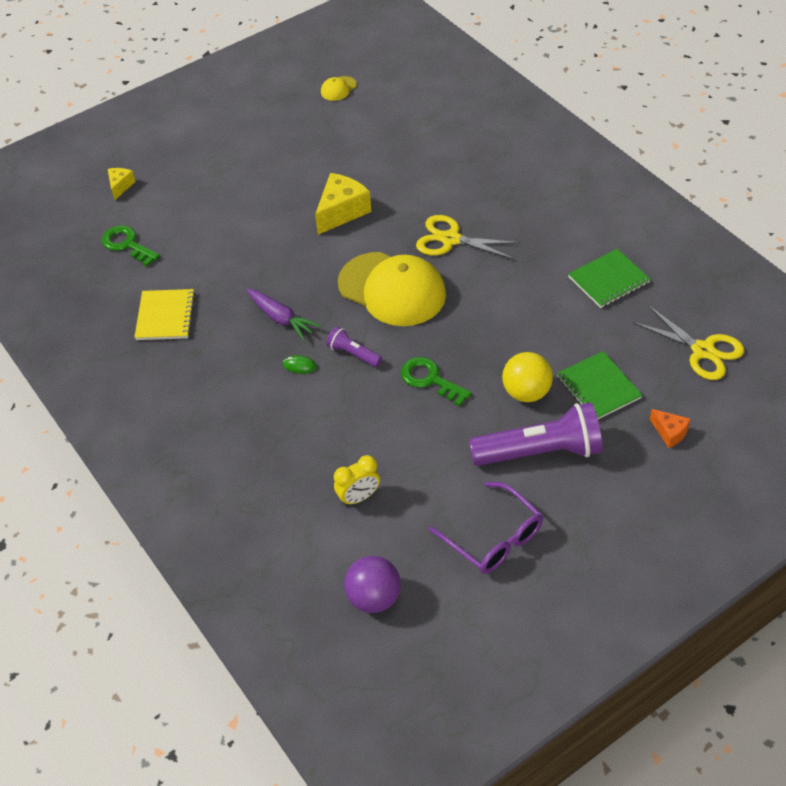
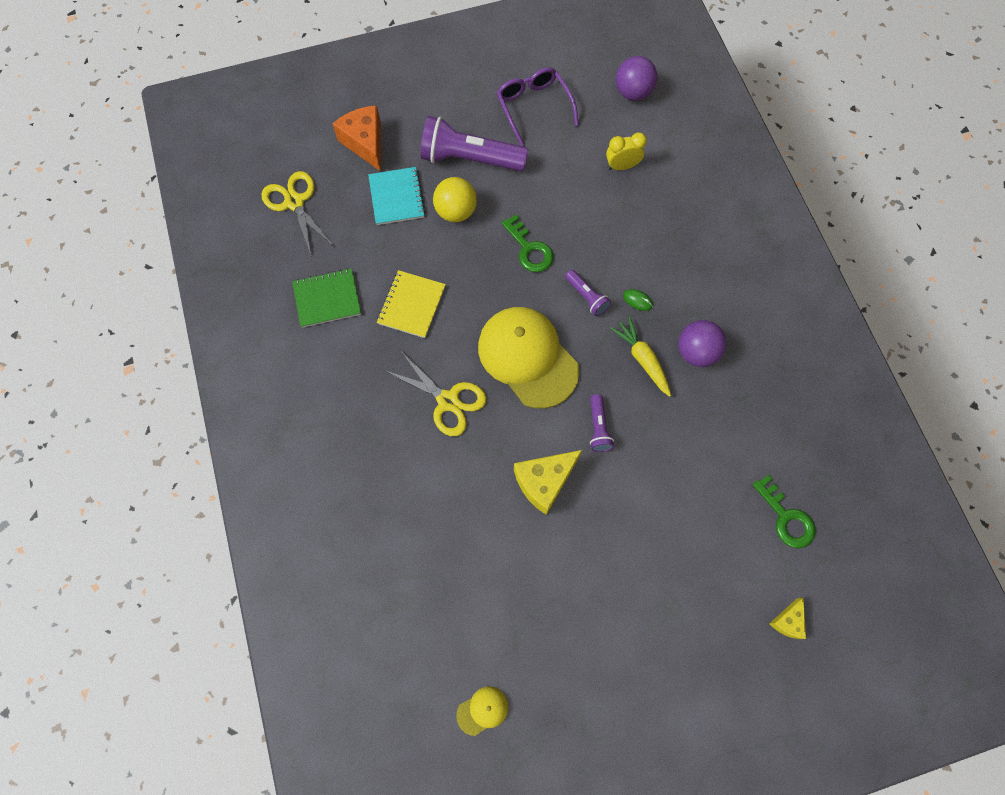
camera: 165 degrees left, 20 degrees up
(165, 316) = (754, 401): yellow notebook -> yellow notebook (411, 305)
(229, 339) = (696, 352): none -> purple ball
(281, 318) = (642, 359): purple carrot -> yellow carrot
(307, 258) = (598, 427): none -> purple flashlight
(598, 387) = (396, 197): green notebook -> turquoise notebook
(669, 432) = (365, 143): orange cheese -> orange cheese, size x1.84

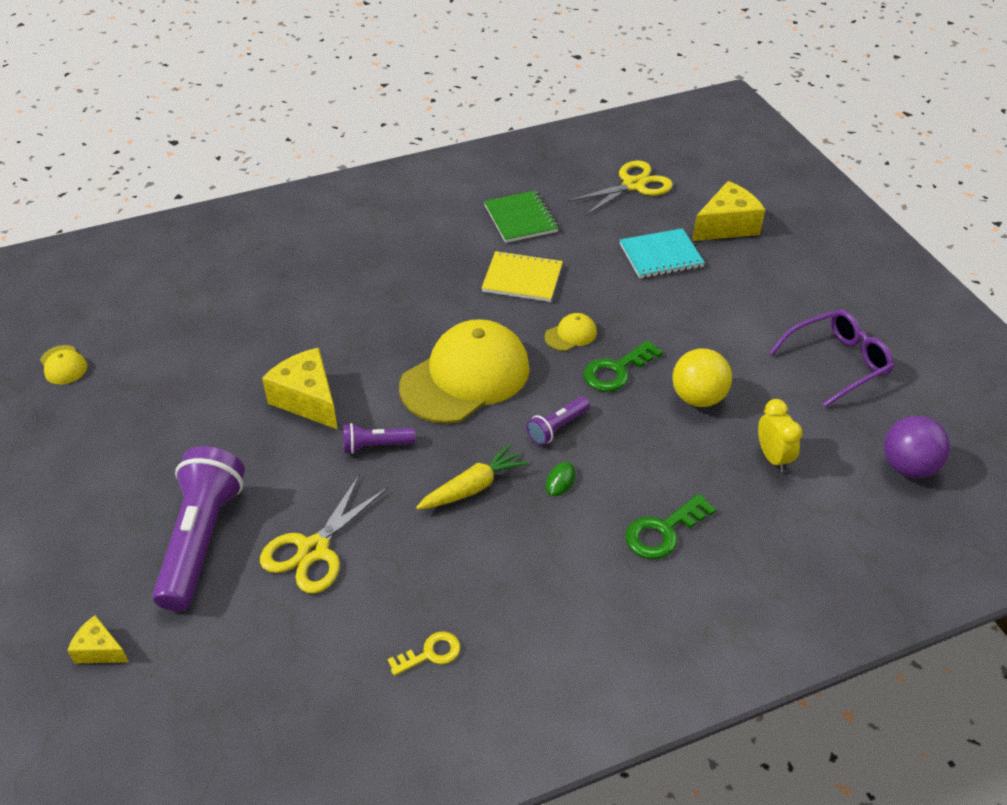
camera: 85 degrees right, 25 degrees down
(365, 143) = (727, 226): orange cheese -> yellow cheese
(448, 401) = (406, 315): yellow scissors -> yellow scissors (313, 550)
(456, 211) = (654, 304): yellow ball -> yellow ball (698, 398)
(470, 159) = (733, 310): purple flashlight -> purple flashlight (201, 539)
(486, 276) = (571, 334): none -> yellow cap
(696, 352) = (489, 546): purple ball -> none
(783, 394) = (430, 653): none -> yellow key
(786, 517) = (243, 652): green key -> green key (663, 531)

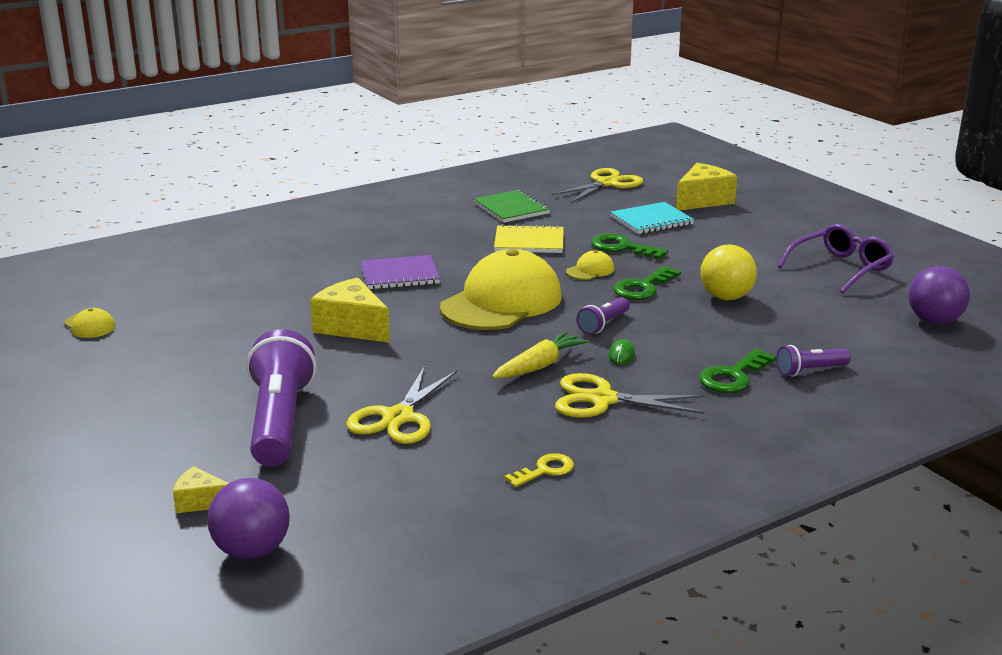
camera: 10 degrees left, 20 degrees down
(128, 729) = (252, 551): none -> purple ball
(375, 446) = (432, 349): purple flashlight -> purple flashlight (810, 371)
(377, 319) = (400, 275): none -> purple notebook
(519, 550) = (602, 399): none -> yellow scissors
(616, 300) = (622, 248): none -> green key
(773, 457) = (811, 325): yellow clock -> none

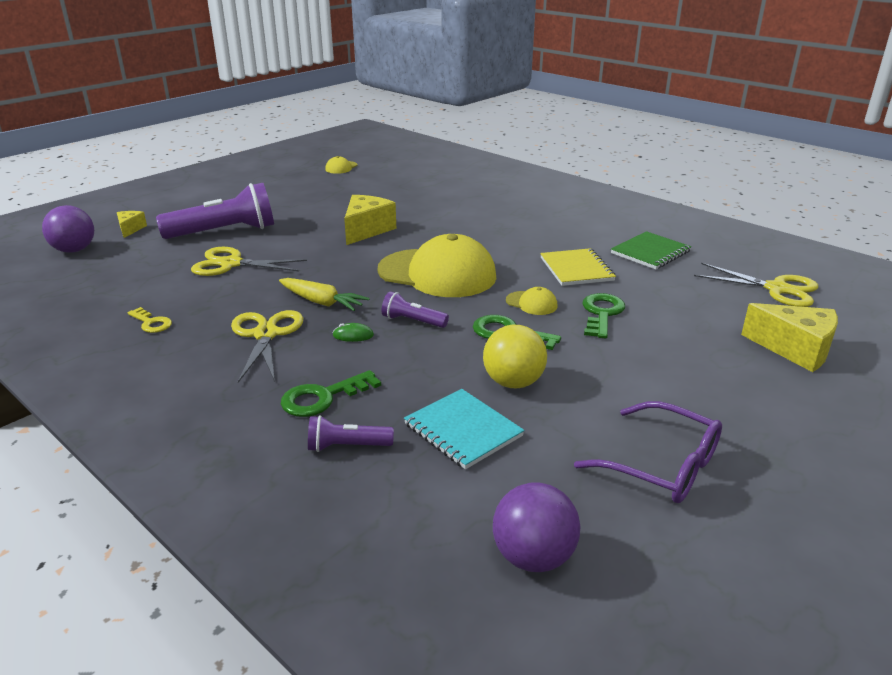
camera: 75 degrees right, 5 degrees up
(400, 275) = (467, 231): purple notebook -> none
(651, 220) = (694, 323): turquoise notebook -> turquoise notebook (463, 430)
(733, 376) = (323, 397): green key -> green key turned 60 degrees counterclockwise
(810, 371) = (347, 446): purple flashlight -> purple flashlight turned 60 degrees counterclockwise

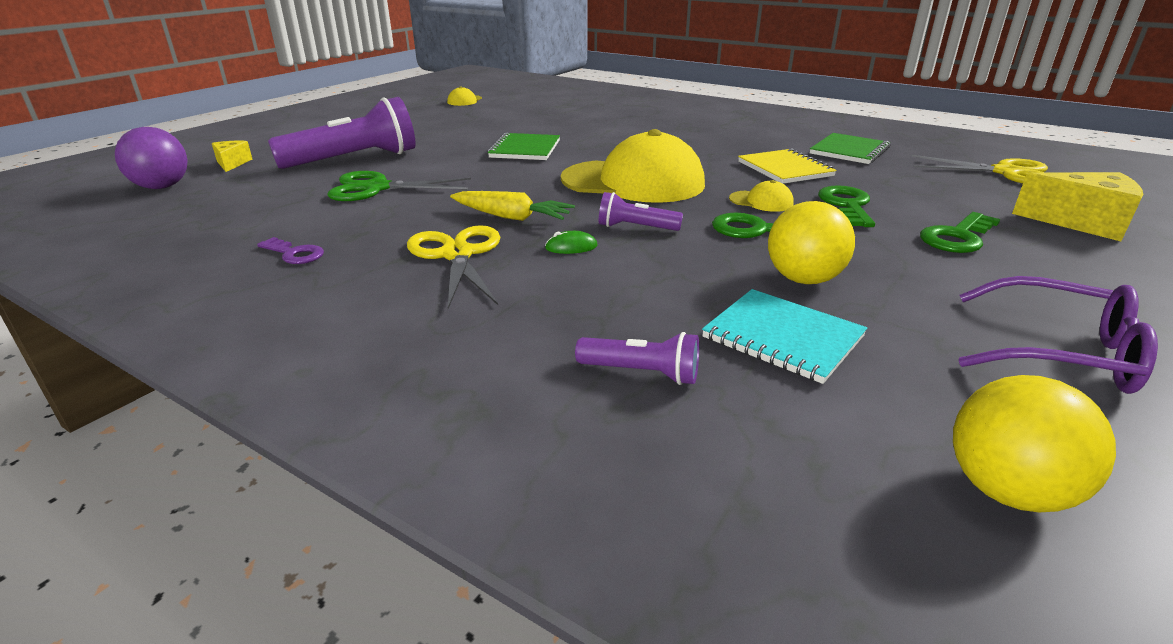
camera: 10 degrees left, 0 degrees up
(151, 323) = (294, 254): yellow key -> purple key
(231, 264) = (376, 188): yellow scissors -> green scissors
(323, 397) = (573, 317): green key -> green key (957, 237)
(347, 446) = (642, 373): purple flashlight -> purple flashlight turned 150 degrees counterclockwise
(366, 230) = (525, 149): yellow cheese -> green notebook
(533, 557) = (1006, 490): purple ball -> yellow ball

